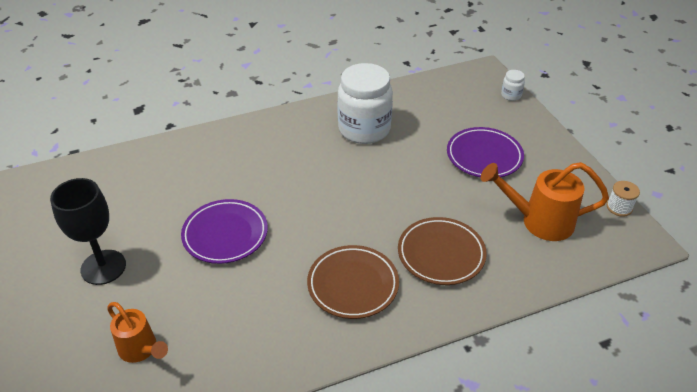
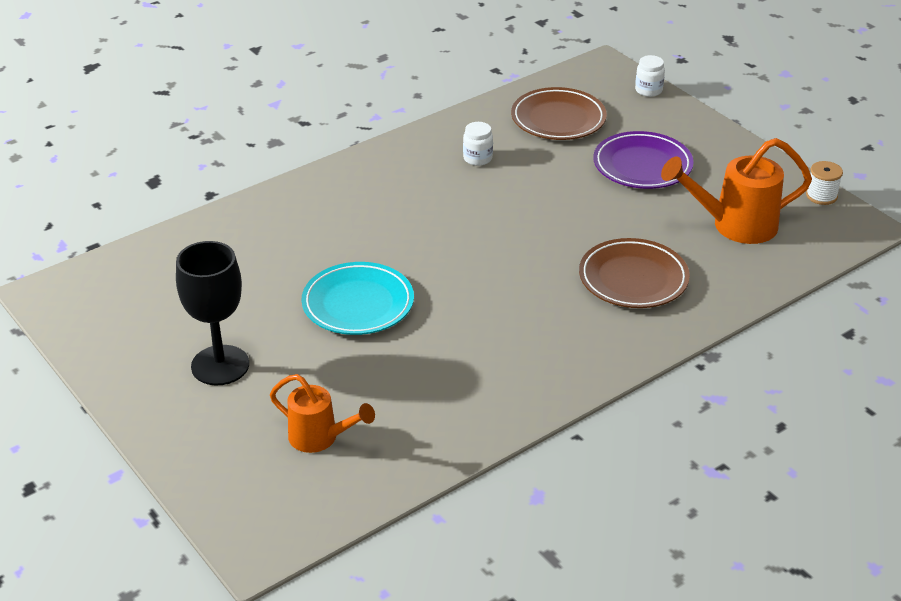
camera: 15 degrees left, 5 degrees down
(225, 234) = (358, 304): purple plate -> turquoise plate
(353, 285) = (542, 328): brown plate -> brown plate (558, 119)
(364, 129) = (477, 158): white jar -> white jar, size x0.42

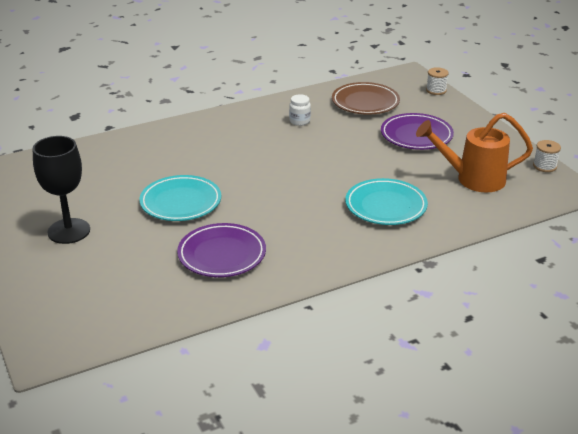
camera: 10 degrees right, 5 degrees down
(320, 438) = (118, 285): orange watering can -> none
(441, 376) = (222, 255): none -> purple plate
(633, 279) = (385, 206): brown plate -> turquoise plate
(648, 90) = (436, 90): white jar -> white spool

